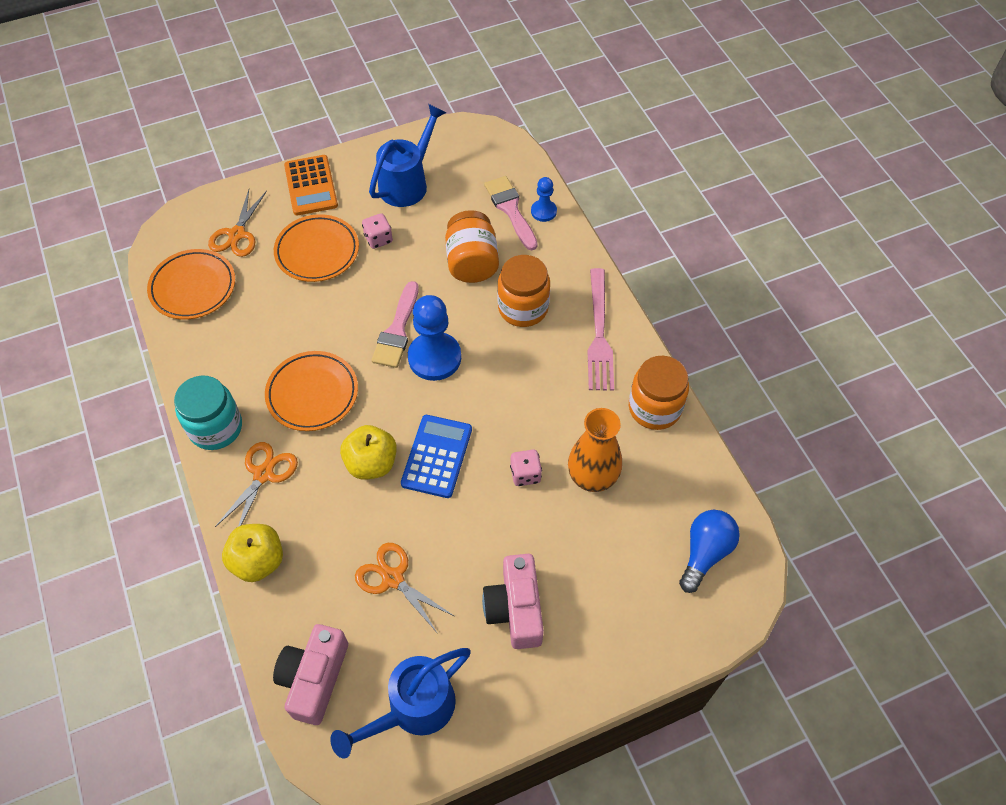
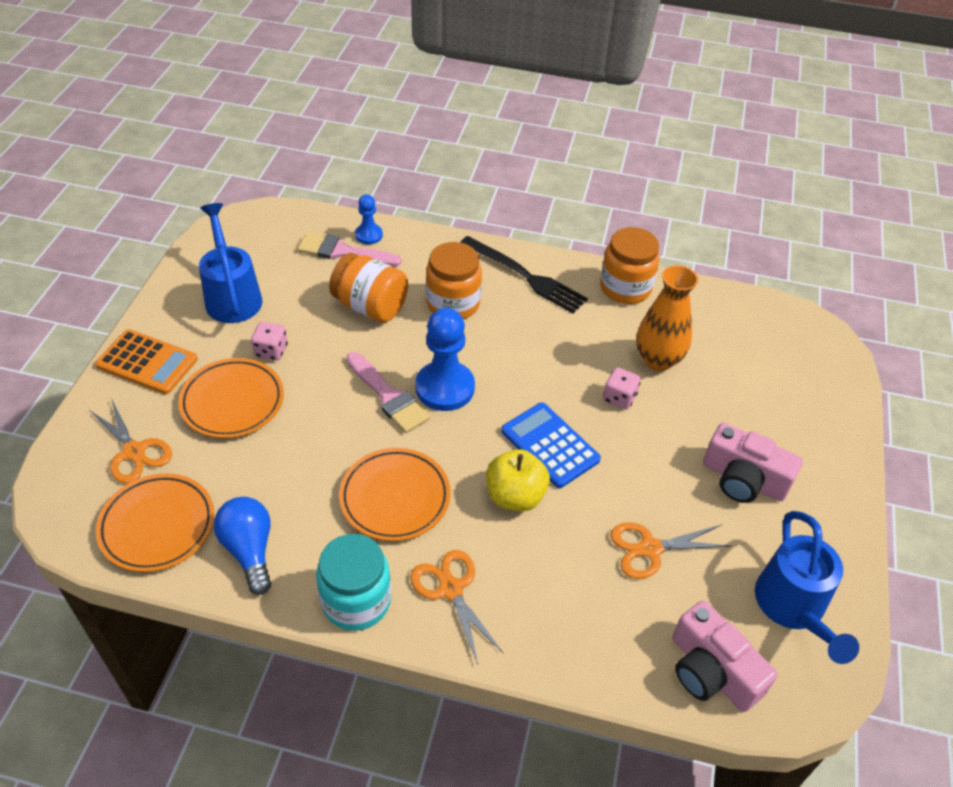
camera: 55 degrees left, 10 degrees down
(258, 561) = (547, 649): yellow apple -> none
(599, 333) = (525, 276): pink fork -> black fork
(705, 553) = (776, 338): blue light bulb -> blue light bulb (249, 550)

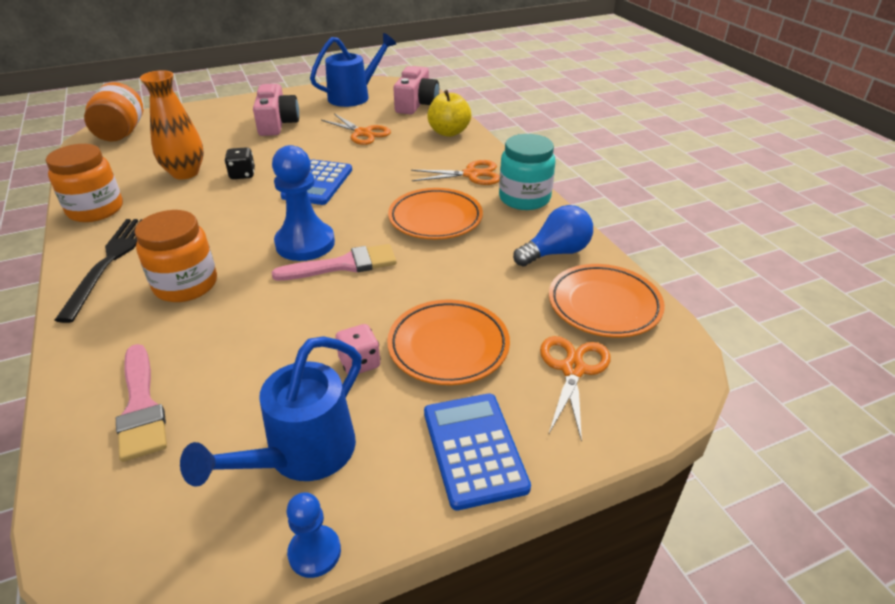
camera: 125 degrees left, 10 degrees down
(147, 362) = (474, 449): orange calculator -> blue calculator
(249, 550) = (555, 252): blue light bulb -> blue light bulb turned 150 degrees counterclockwise
(369, 235) = (89, 404): blue pawn -> blue pawn (314, 552)
(370, 306) = (231, 333): orange jar -> orange jar (121, 133)
(388, 396) = (343, 265): pink brush -> pink brush turned 60 degrees clockwise
(450, 589) = (471, 174): orange scissors -> orange scissors turned 120 degrees counterclockwise
(515, 496) = (377, 180): yellow apple -> yellow apple (449, 132)
(619, 398) = (242, 174): pink dice -> black dice

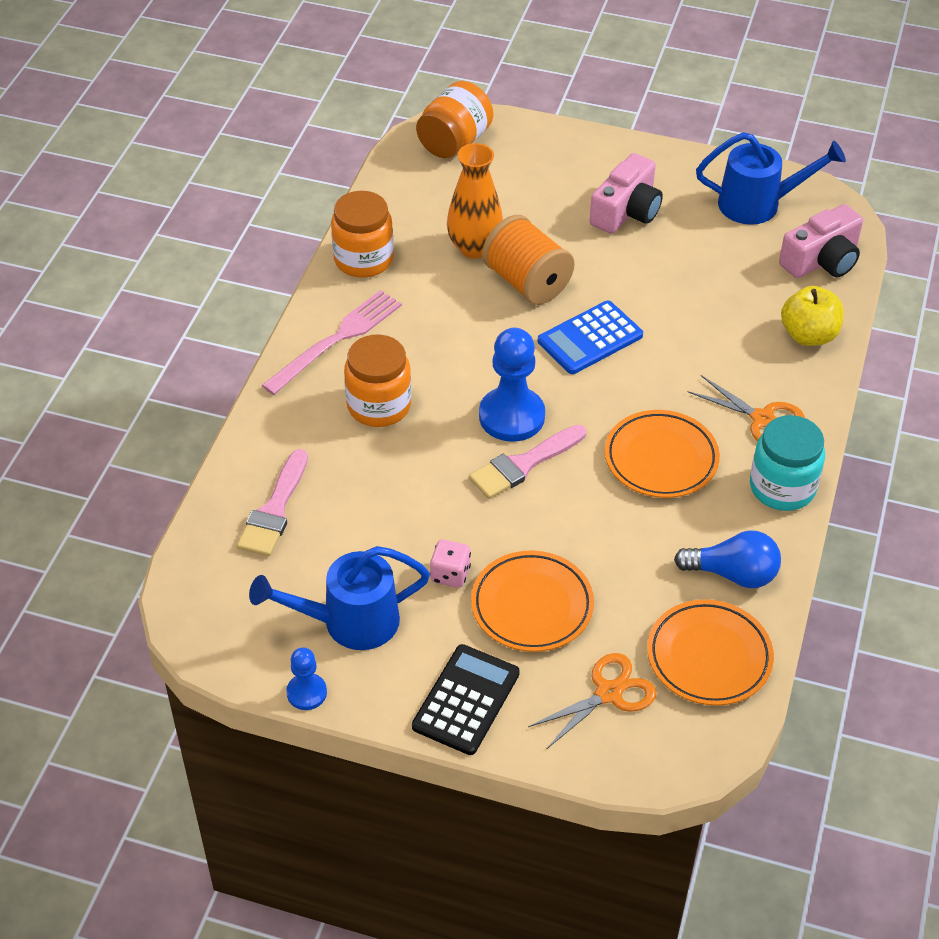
camera: 40 degrees right, 10 degrees up
(109, 262) = (336, 340): black fork -> pink fork
(242, 174) = (527, 282): black dice -> orange spool
(343, 265) = (523, 464): pink brush -> pink brush turned 120 degrees clockwise
(363, 133) = (707, 281): orange scissors -> none
(474, 449) = (466, 700): blue calculator -> black calculator

